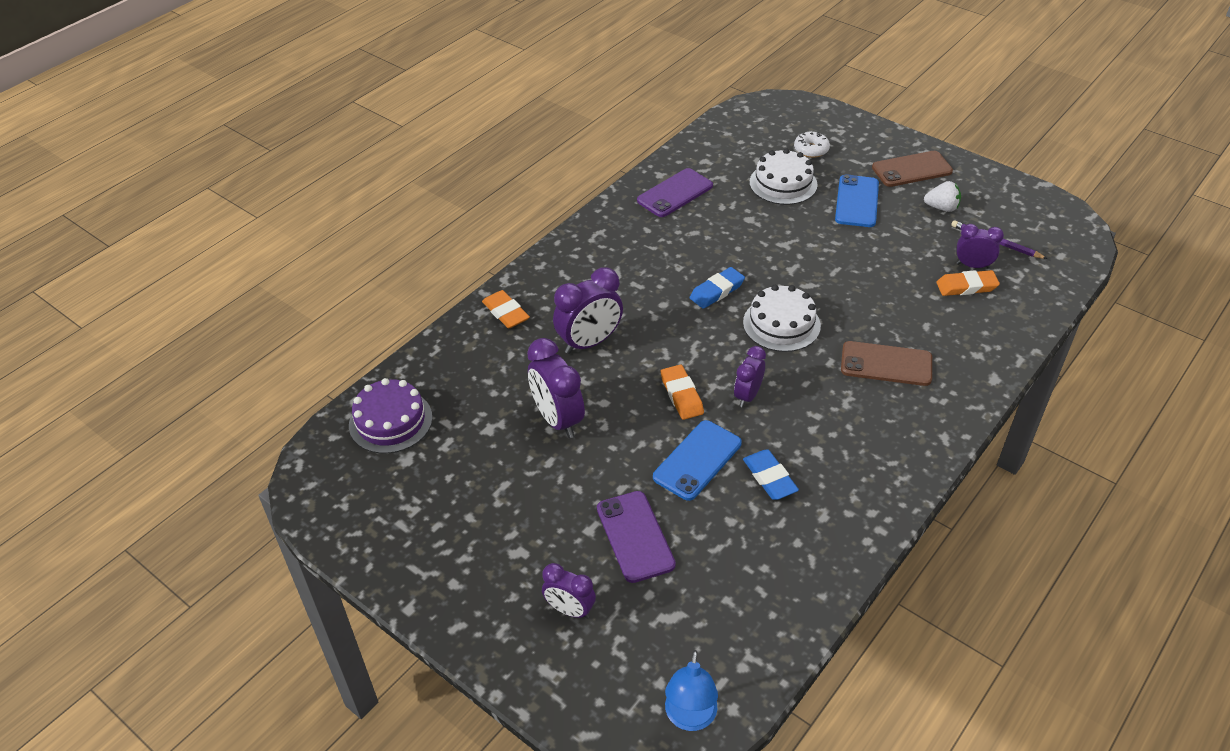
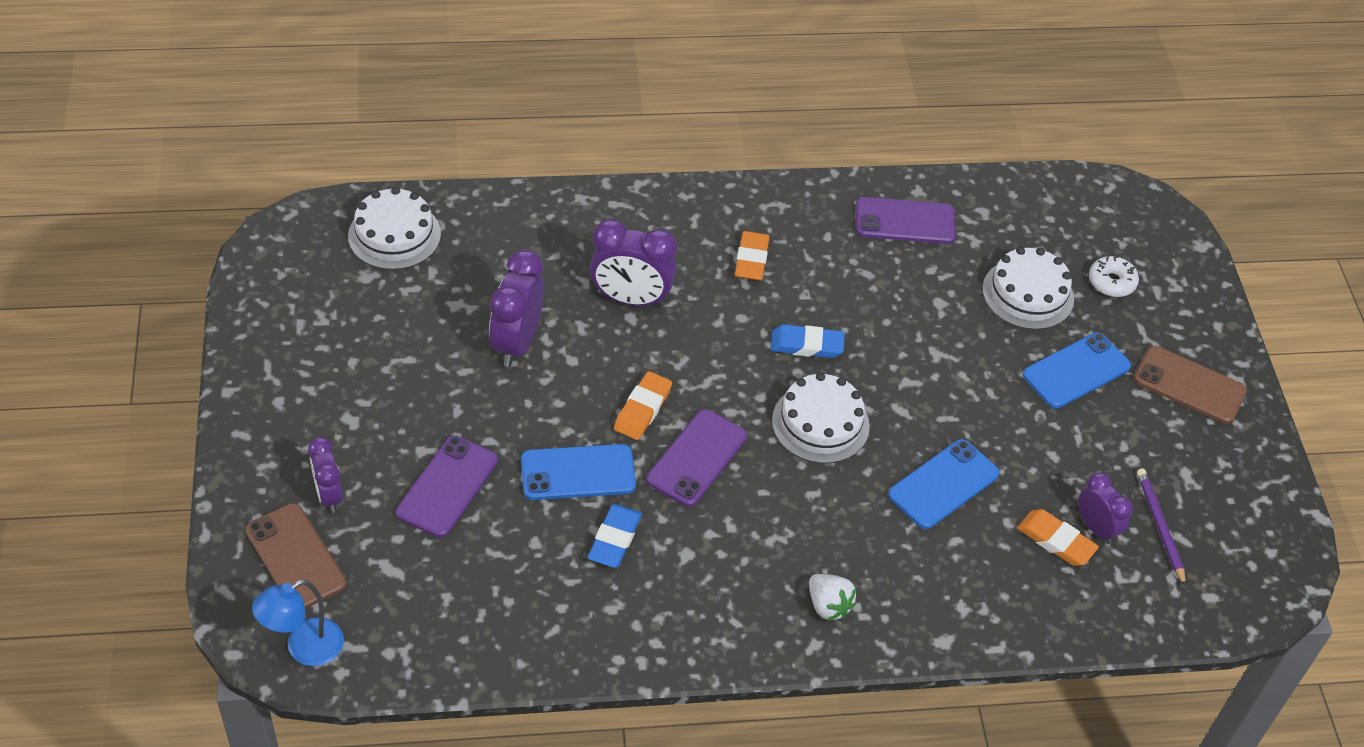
camera: 40 degrees right, 5 degrees up
(390, 421) = (394, 235): purple cake -> white cake
(506, 312) = (599, 215): orange eraser -> orange eraser (751, 259)
(747, 395) = (697, 458): purple clock -> purple phone
(881, 304) = (943, 484): none -> blue phone
(886, 364) = (861, 539): brown phone -> brown phone (295, 557)
(941, 208) = (1158, 448): white strawberry -> white strawberry (828, 606)

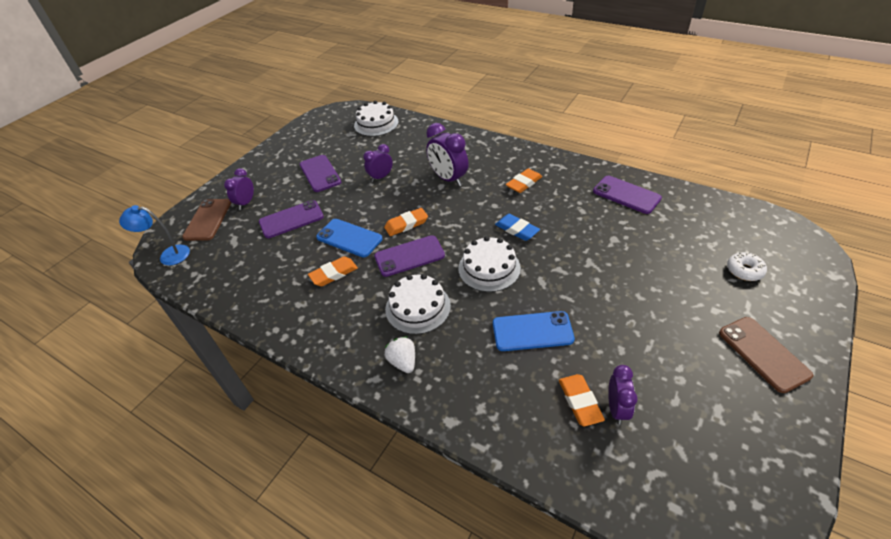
camera: 45 degrees right, 5 degrees down
(401, 381) = (320, 173): none -> purple phone
(517, 342) = (381, 177): purple clock -> purple clock, size x0.62
(615, 539) = (334, 274): blue eraser -> orange eraser
(828, 606) = (403, 362): white strawberry -> white strawberry turned 150 degrees clockwise
(1028, 294) = (677, 255): white cake -> white cake (418, 307)
(1076, 371) = (678, 309): blue phone -> none
(1159, 526) = (668, 433): purple pencil -> none

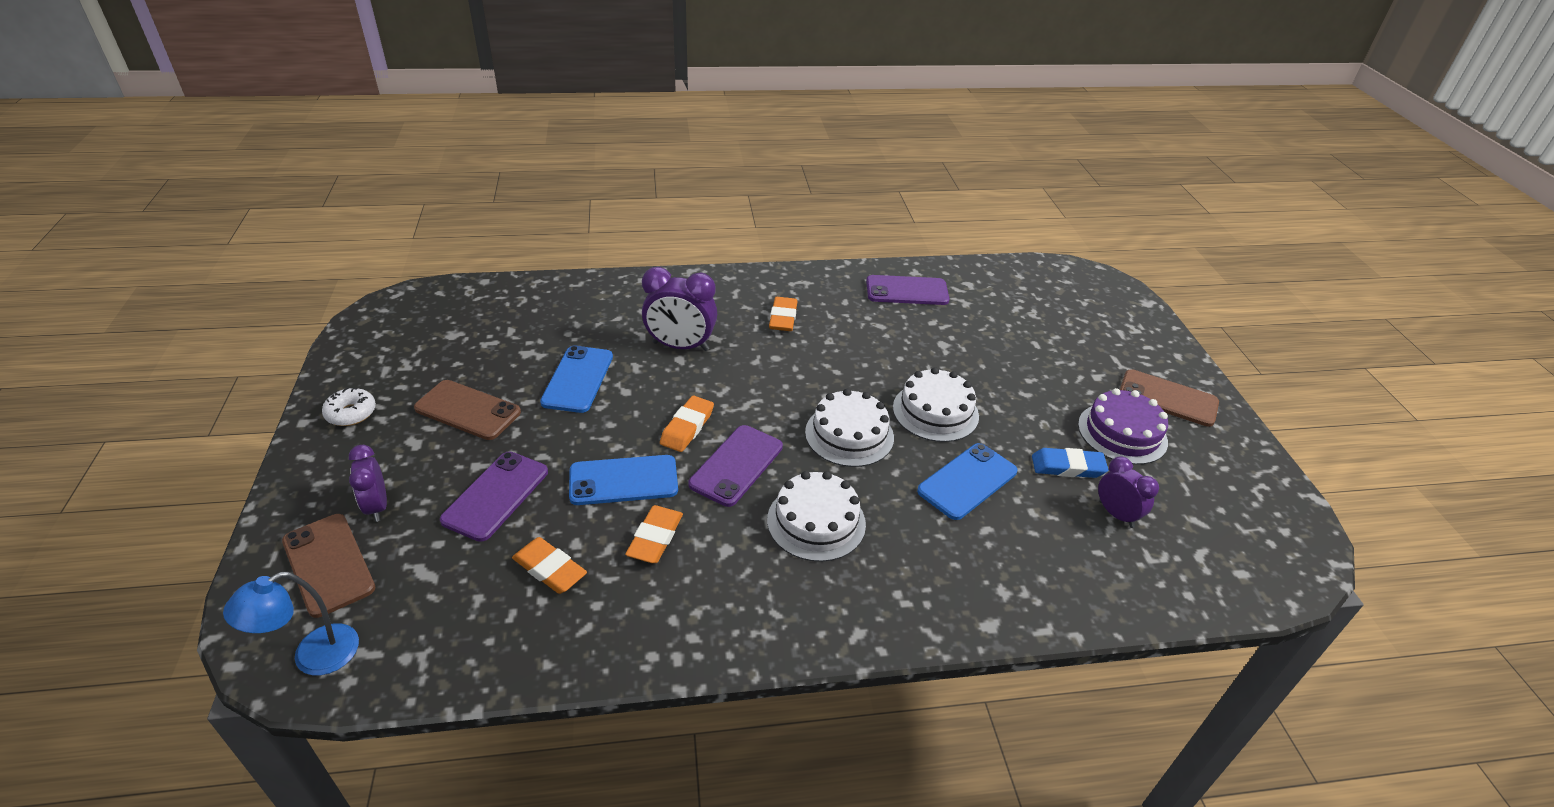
camera: 45 degrees left, 5 degrees down
(320, 173) = (468, 410): purple phone -> brown phone
(376, 124) = (482, 306): white cake -> white cake (935, 412)
(381, 177) = (578, 379): purple clock -> blue phone
(403, 362) = (869, 594): white strawberry -> none
(517, 229) = (833, 376): blue eraser -> blue eraser (1067, 467)
(580, 401) = (1081, 527): orange eraser -> orange eraser (550, 569)
(689, 358) = (1122, 433): none -> purple cake
(744, 270) = (1082, 327): white donut -> white donut (351, 413)

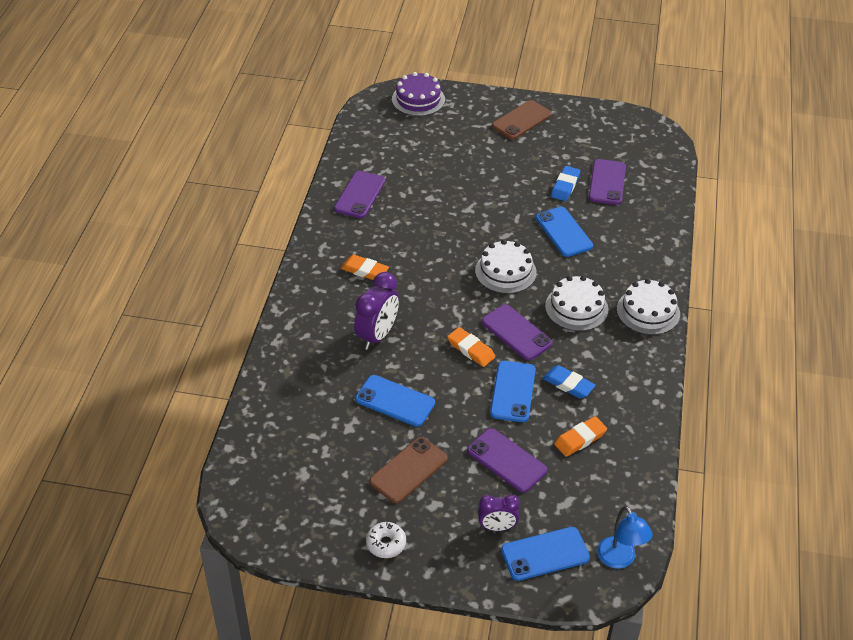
camera: 70 degrees left, 5 degrees up
(328, 564) = (545, 554): brown phone -> blue phone
(655, 538) = (568, 384): orange eraser -> blue eraser
(935, 412) = (498, 225): white cake -> white cake (648, 311)
(1116, 514) = (607, 182): purple clock -> purple phone
(1122, 433) = (545, 152): purple cake -> purple cake (418, 99)

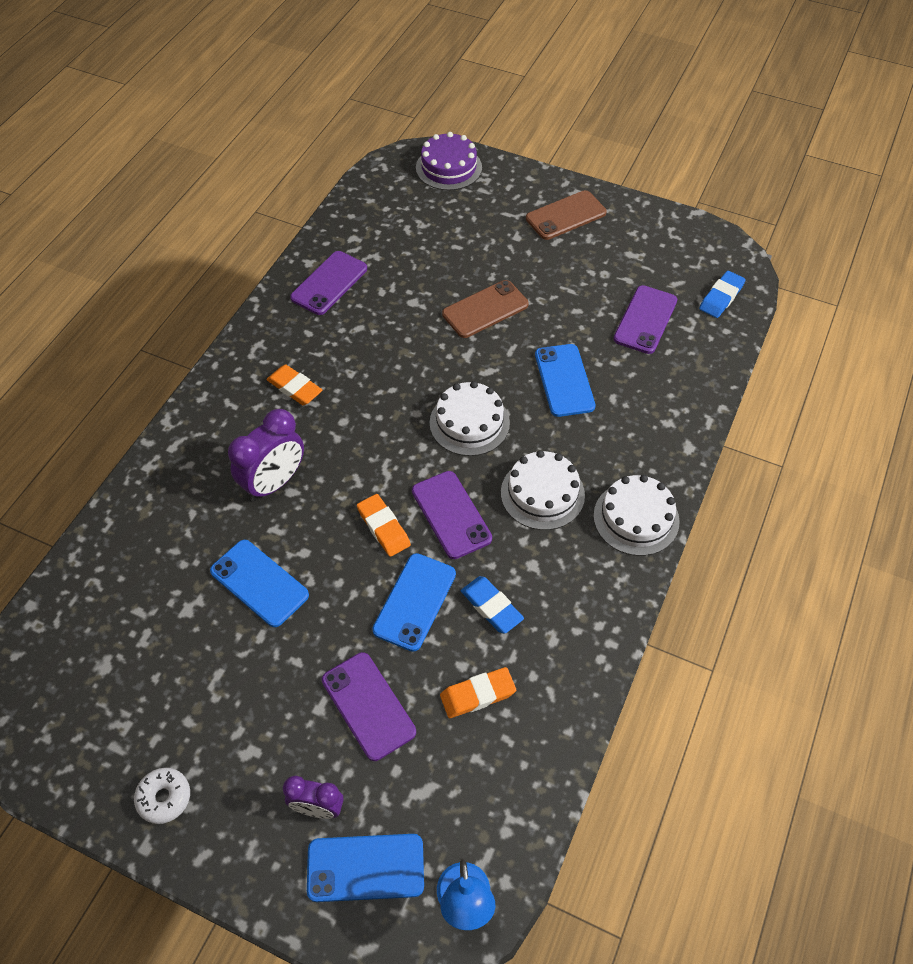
camera: 15 degrees right, 10 degrees up
(408, 470) = (236, 691): brown phone -> brown phone (485, 309)
(565, 186) = (589, 315): blue eraser -> blue eraser (721, 297)

